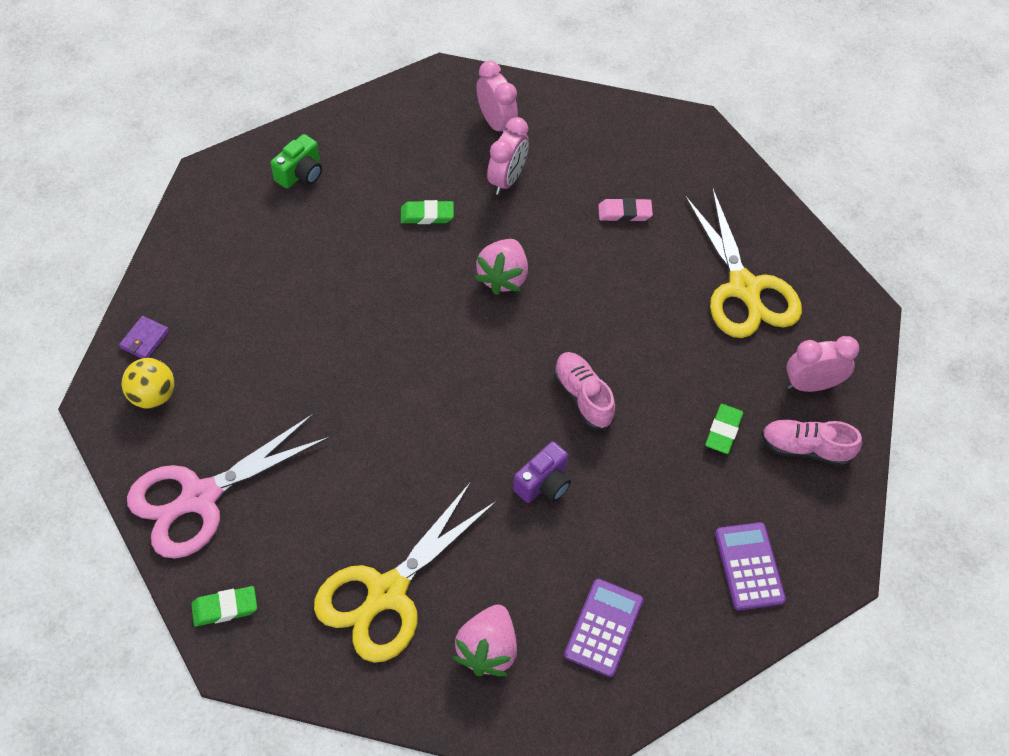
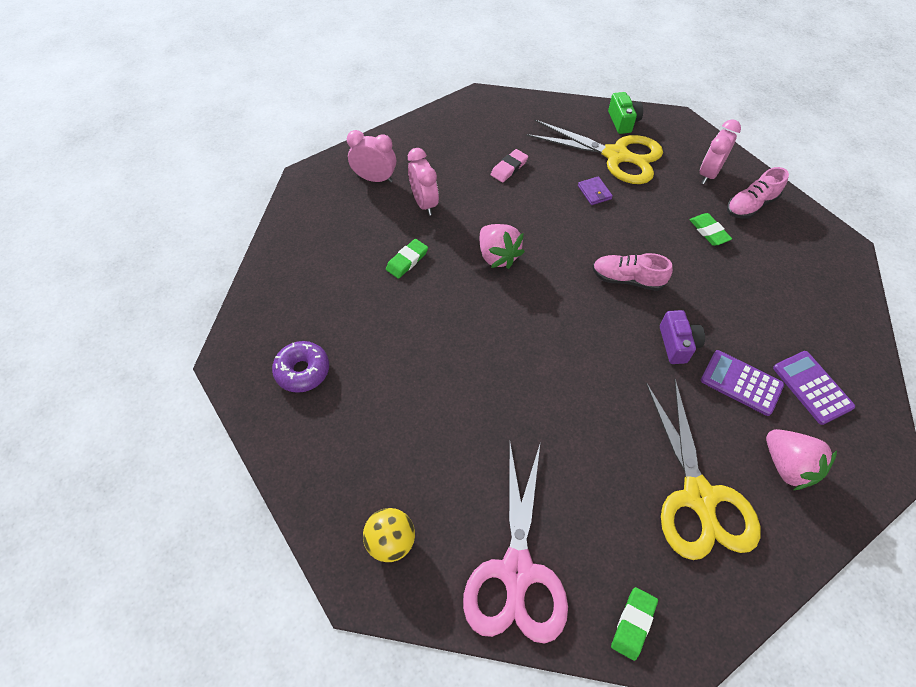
camera: 45 degrees left, 0 degrees up
(144, 339) = (332, 510): purple wallet -> purple wallet (594, 192)
(245, 228) = (302, 371): none -> purple donut
(300, 173) = (294, 305): green camera -> green camera (623, 121)
(749, 566) = (815, 285): purple calculator -> purple calculator (741, 383)

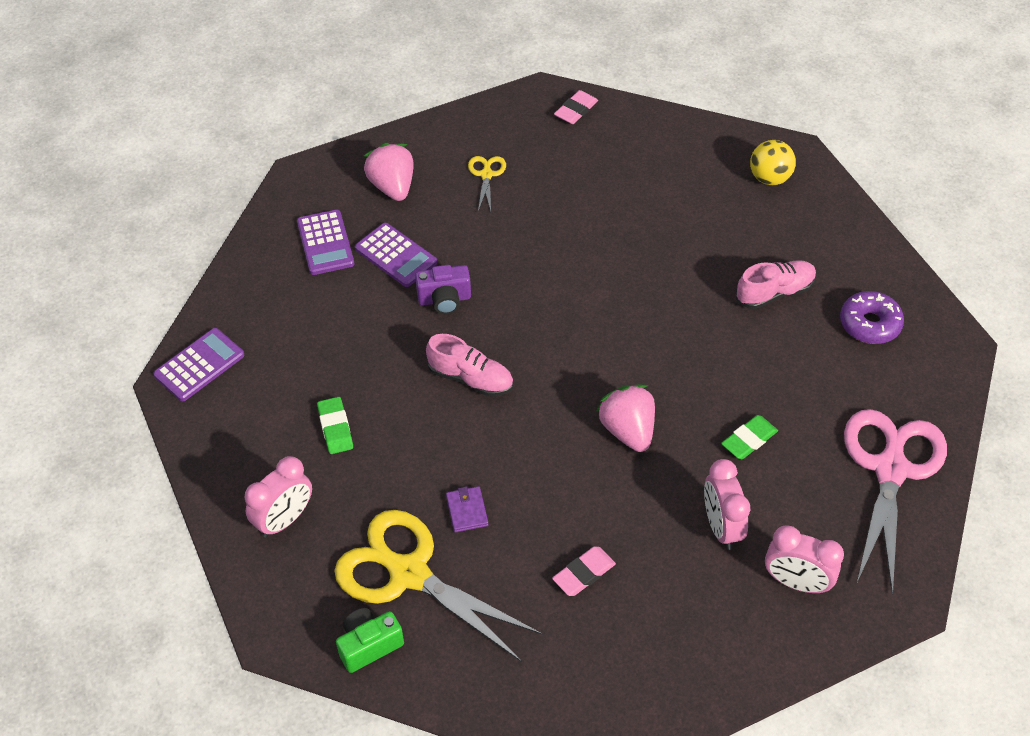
camera: 170 degrees left, 5 degrees down
(516, 573) = (663, 147): pink scissors -> pink scissors (890, 468)
(623, 121) = (369, 645): green camera -> green camera turned 60 degrees clockwise
(633, 623) = (576, 110): green eraser -> pink eraser
(677, 344) = (444, 299): purple camera -> purple camera turned 105 degrees counterclockwise
(699, 498) = (486, 174): yellow scissors -> yellow scissors, size x0.44
(750, 205) = (255, 459): pink shoe -> pink shoe (774, 292)
(837, 263) = (199, 365): none -> purple calculator

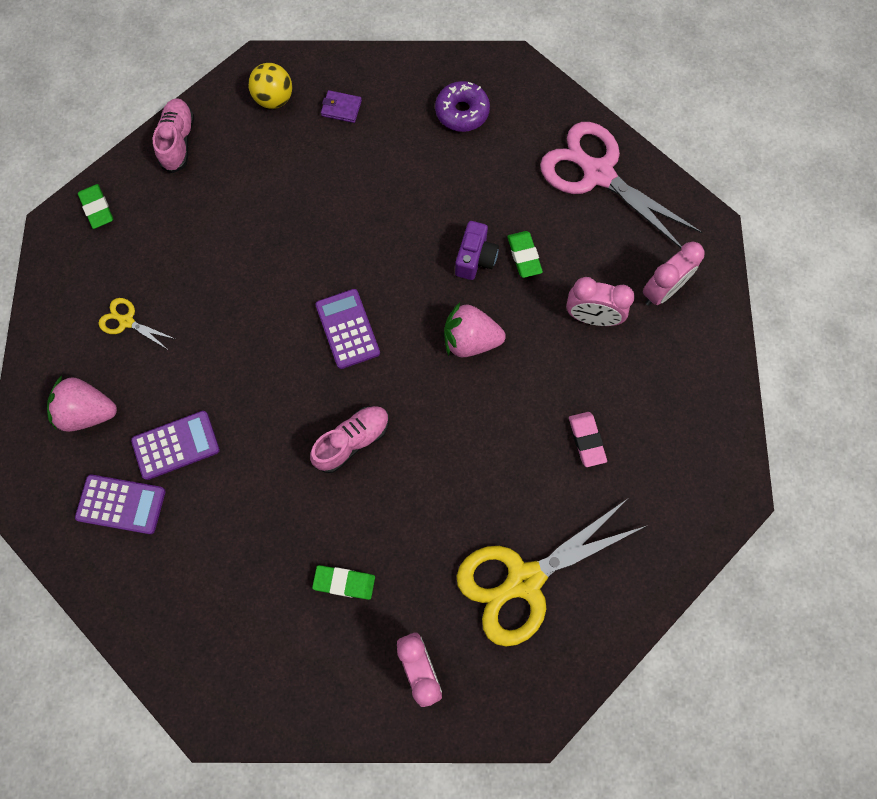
camera: 65 degrees left, 20 degrees up
(199, 365) = (203, 685): purple calculator -> purple calculator (347, 329)
(369, 645) = (577, 642): green camera -> none
(444, 299) = (253, 424): purple camera -> purple camera (475, 258)
(467, 511) = (486, 505): purple wallet -> purple wallet (341, 108)
(576, 110) = (97, 208): pink eraser -> green eraser
(774, 292) = (394, 161): pink shoe -> pink shoe (178, 141)

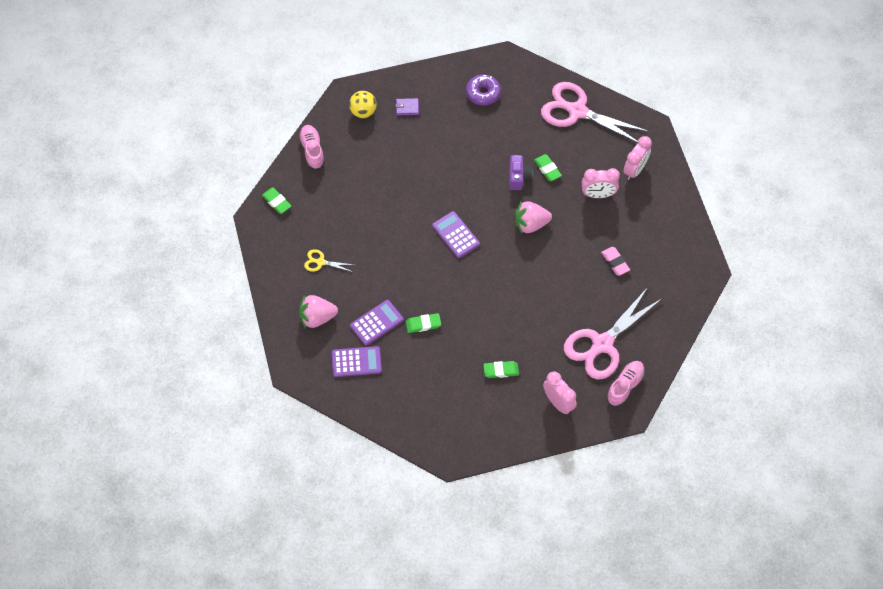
camera: 15 degrees left, 10 degrees down
(247, 467) = (423, 324): none -> green eraser
(352, 441) = (480, 295): pink shoe -> pink shoe (625, 386)
(523, 581) = (601, 345): yellow scissors -> pink scissors

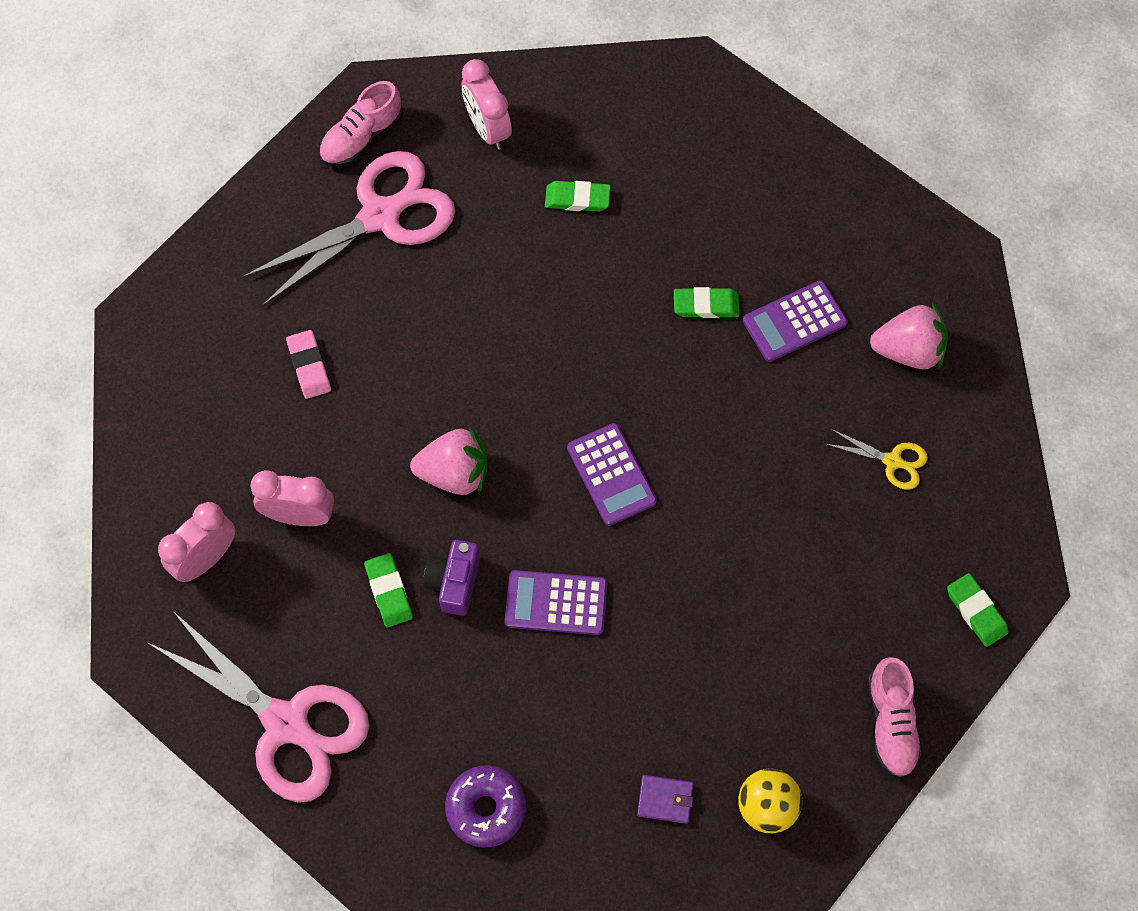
camera: 170 degrees left, 5 degrees up
(356, 362) = (841, 255): purple calculator -> purple calculator (556, 603)

